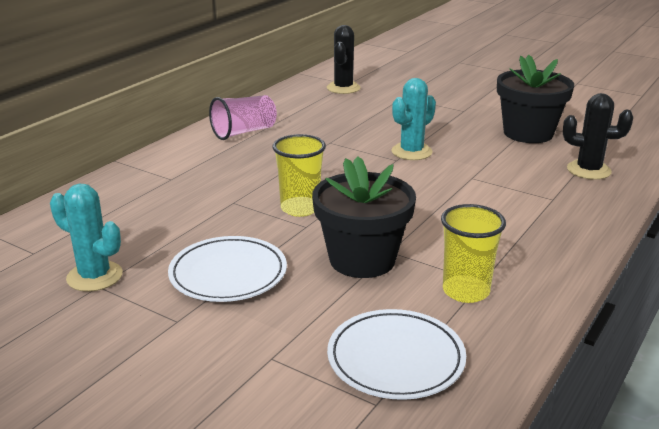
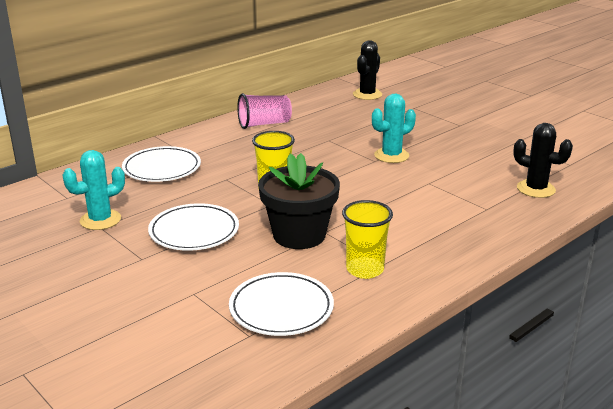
camera: 15 degrees right, 0 degrees up
(94, 276) = (100, 220): turquoise cactus -> turquoise cactus turned 75 degrees counterclockwise
(144, 199) = (162, 168): none -> white plate
(528, 133) = (504, 151): black flower pot -> none

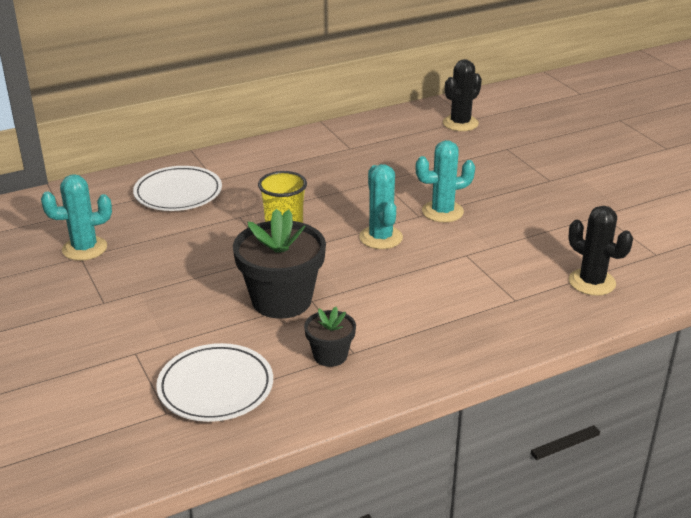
camera: 15 degrees right, 5 degrees up
(194, 231) = (173, 278): white plate -> none
(264, 124) = (318, 149): pink cup -> none
(353, 179) = (380, 237): none -> turquoise cactus
(365, 269) = (330, 355): yellow cup -> black flower pot

